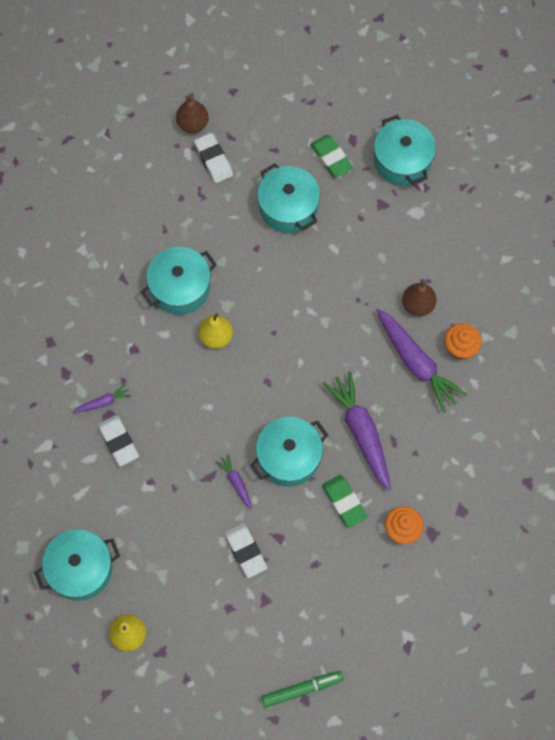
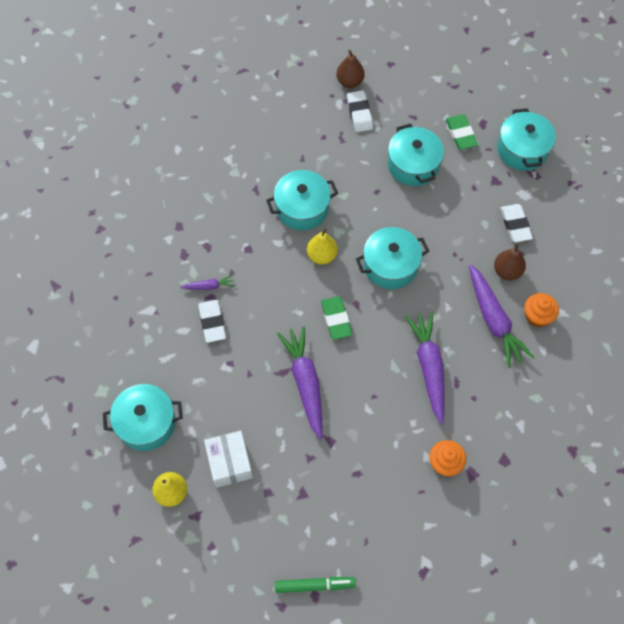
camera: 15 degrees right, 5 degrees down
(180, 588) = (229, 463): none -> white box
(236, 482) = (305, 383): purple carrot -> purple carrot, size x2.13
(245, 551) = (297, 445): white eraser -> white eraser (515, 225)
(289, 457) = (358, 373): turquoise pot -> turquoise pot (390, 265)
(344, 502) = (398, 425): green eraser -> green eraser (336, 319)

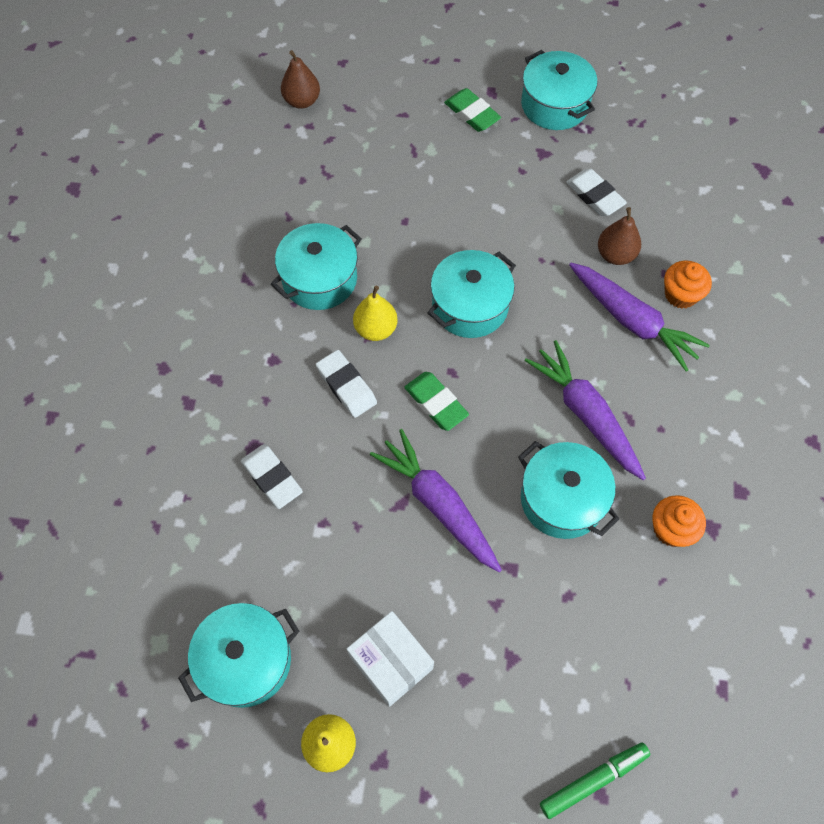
camera: 25 degrees left, 0 degrees up
(209, 286) = (243, 431): purple carrot -> none
(359, 113) = (334, 134): white eraser -> white eraser (346, 386)
(413, 165) = (433, 172): turquoise pot -> turquoise pot (562, 499)

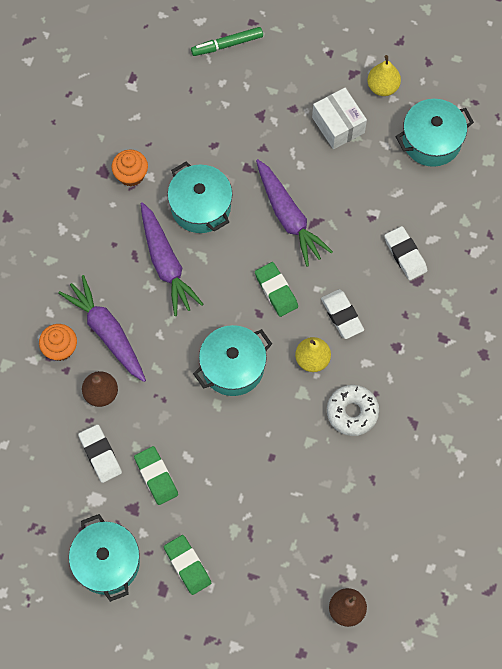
camera: 170 degrees left, 5 degrees up
(319, 279) = (352, 412): turquoise pot -> white donut
(527, 184) = (156, 476): none -> green eraser

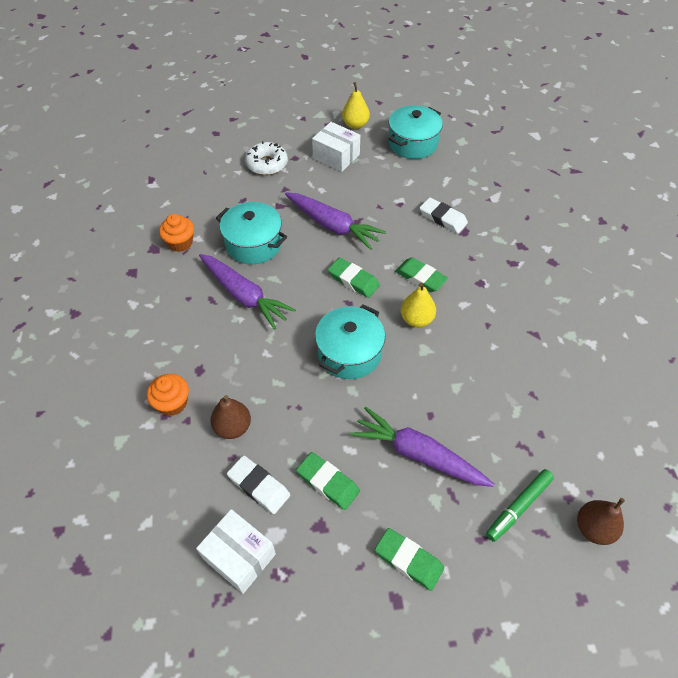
camera: 25 degrees left, 15 degrees down
(62, 503) = (239, 556): none -> white box
(107, 332) = (214, 371): purple carrot -> purple carrot (419, 455)
(107, 562) = (319, 599): turquoise pot -> none
(227, 44) = (220, 136): green marker -> green marker (518, 507)
(342, 315) = (420, 277): white eraser -> green eraser
(352, 412) = (478, 347): white donut -> white donut (267, 164)

